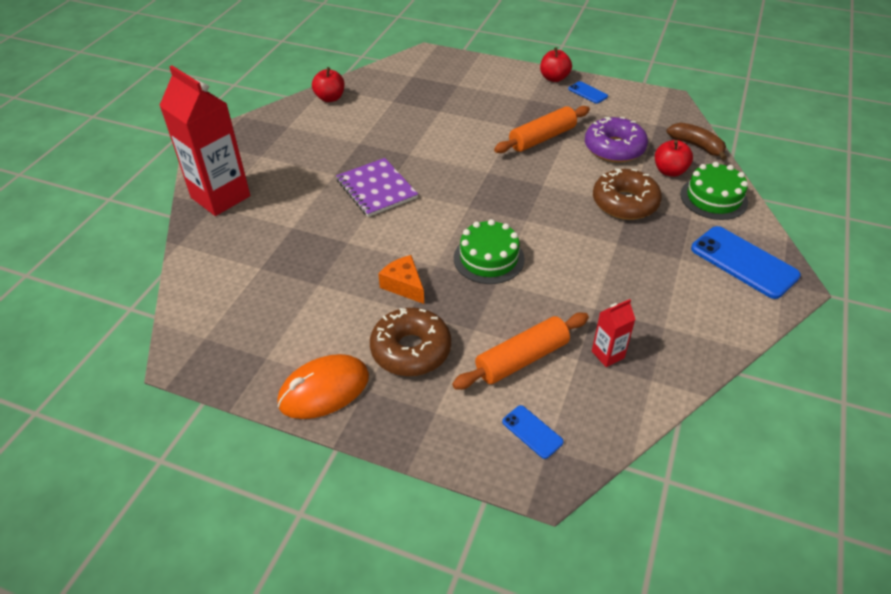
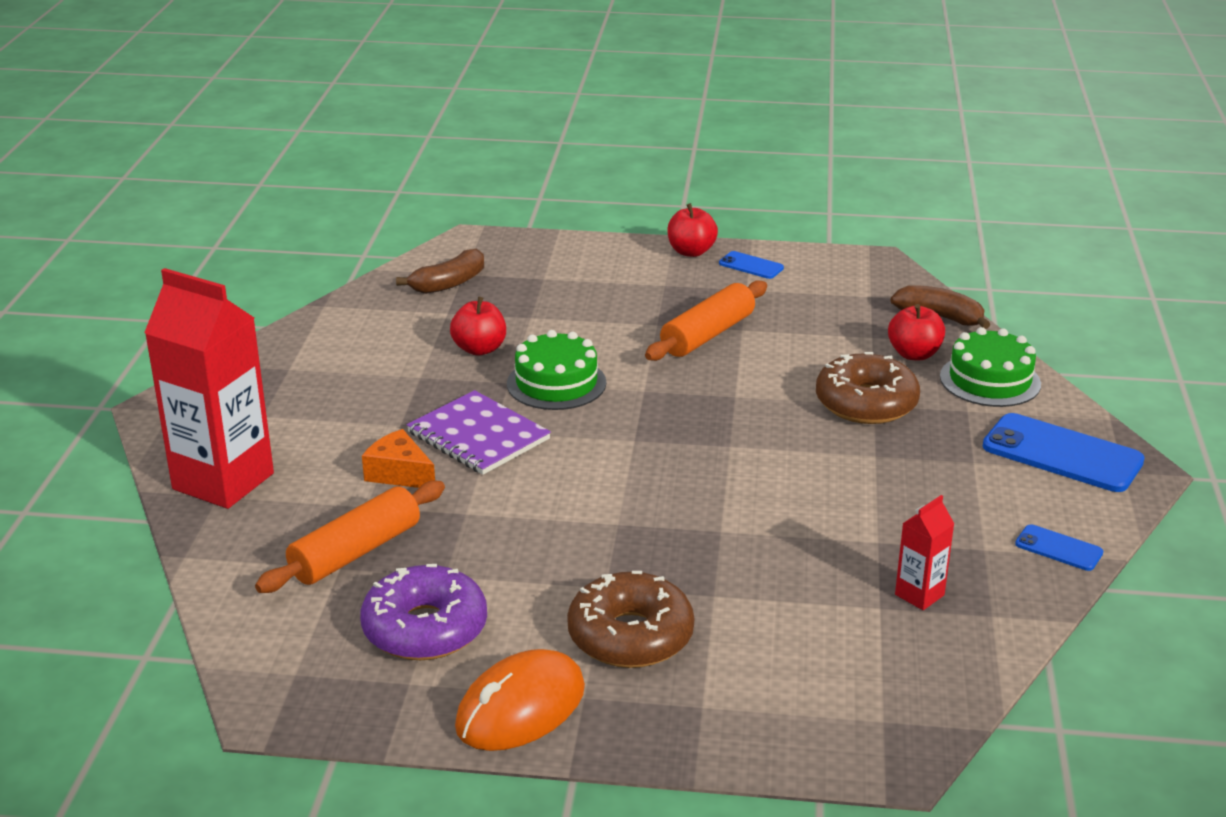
camera: 15 degrees left, 15 degrees down
(330, 98) = (341, 320): red apple -> red apple (479, 349)
(401, 81) = (449, 283): none -> brown banana
(404, 285) = (581, 556): orange cheese -> orange cheese (399, 474)
(489, 258) = (695, 502): green cake -> green cake (556, 383)
(522, 359) = (799, 620): orange rolling pin -> orange rolling pin (356, 552)
(532, 432) = (852, 705): blue phone -> blue phone (1058, 548)
(614, 148) = (821, 335): purple donut -> purple donut (425, 629)

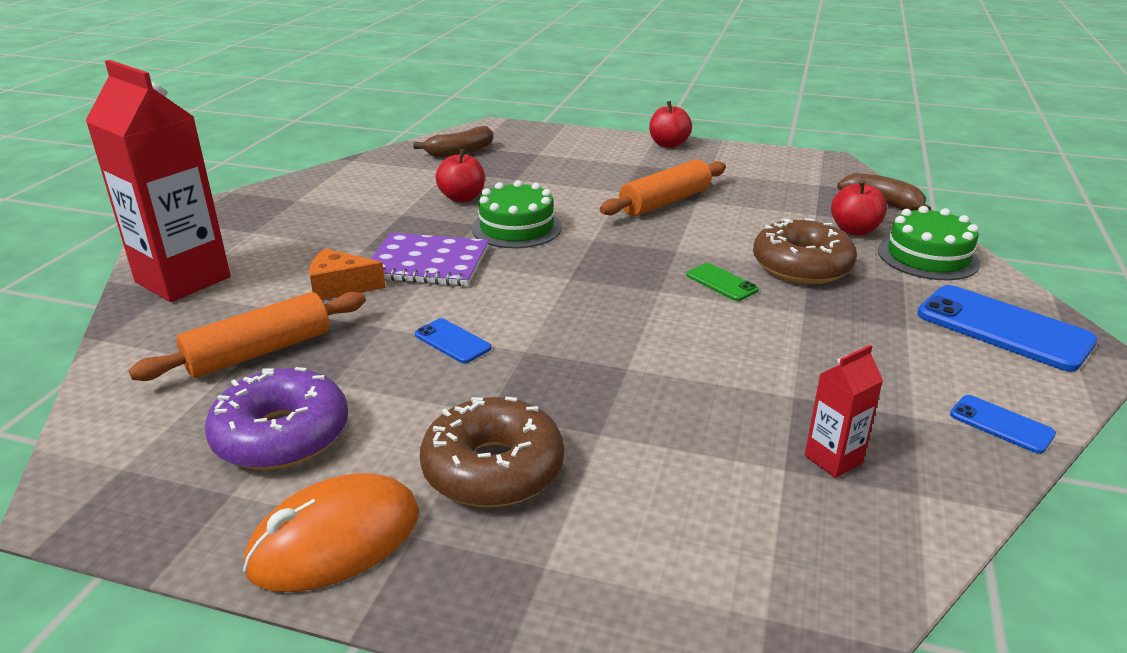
camera: 10 degrees right, 0 degrees up
(399, 474) = (340, 287): orange cheese -> orange cheese turned 45 degrees counterclockwise
(478, 436) = (427, 263): purple notebook -> purple notebook turned 45 degrees counterclockwise
(751, 266) = (717, 157): blue phone -> blue phone (452, 341)
(789, 430) = (721, 282): none -> green phone

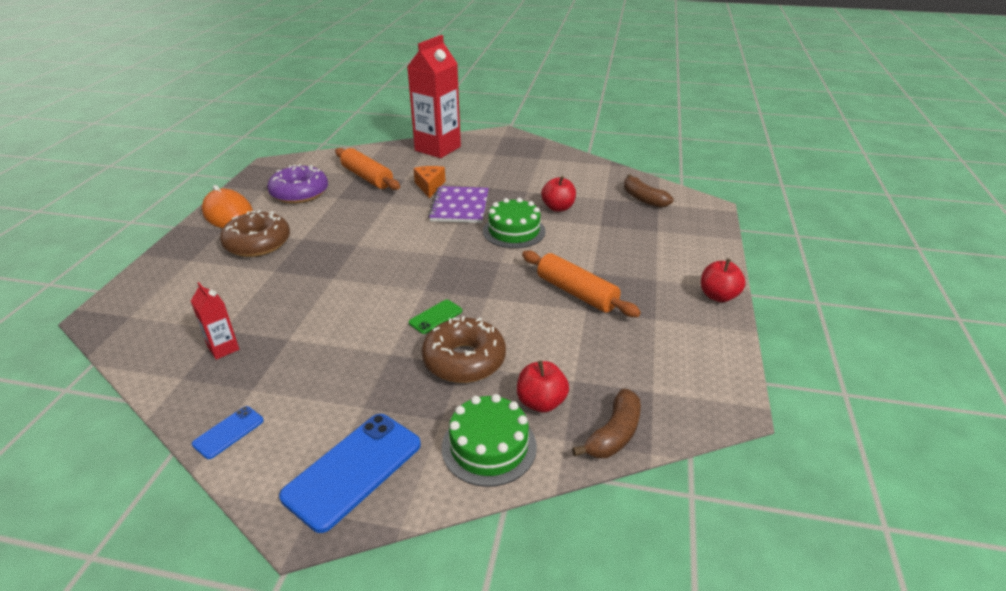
camera: 85 degrees right, 5 degrees up
(452, 341) = (369, 223): blue phone -> none

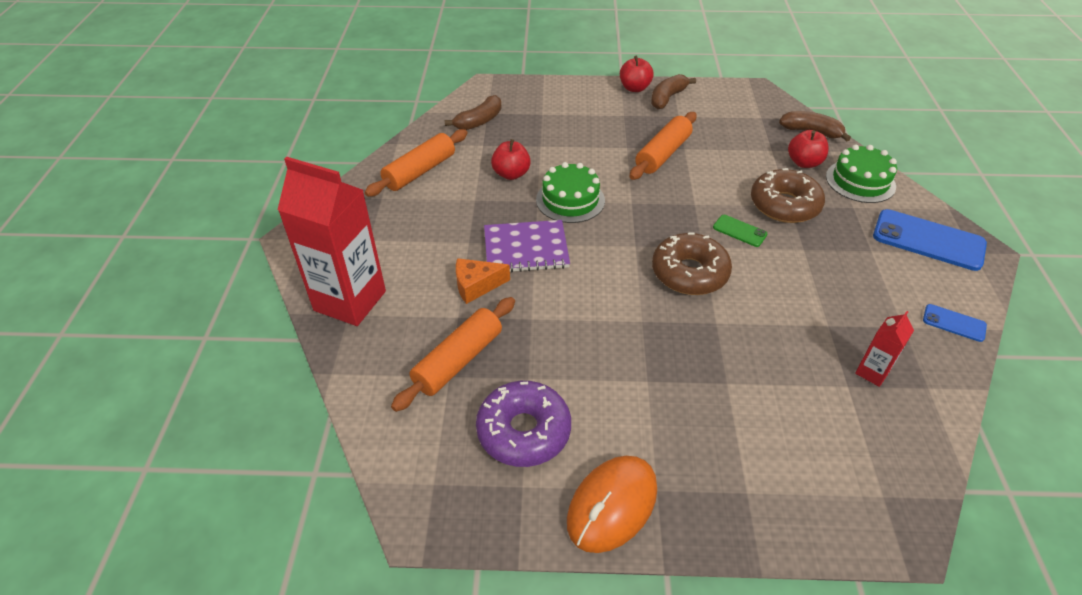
camera: 100 degrees left, 10 degrees up
(258, 243) = (677, 427): brown donut -> brown donut (689, 273)
(569, 172) = (420, 171): none -> orange rolling pin
(697, 317) = (667, 98): none -> brown banana

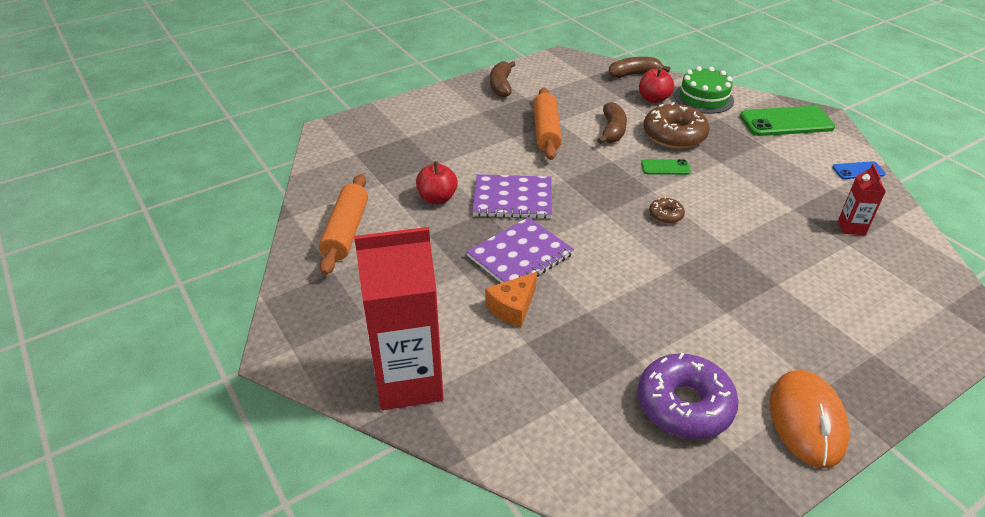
camera: 35 degrees left, 5 degrees down
(458, 360) = (568, 379): orange rolling pin -> none
(479, 121) = (355, 164): brown banana -> brown banana (612, 131)
(570, 200) = (512, 199): green cake -> purple notebook
(634, 88) = (465, 87): red apple -> none
(689, 273) = (665, 215): brown donut -> brown donut, size x0.47
(928, 240) = (786, 122): blue phone -> green phone

